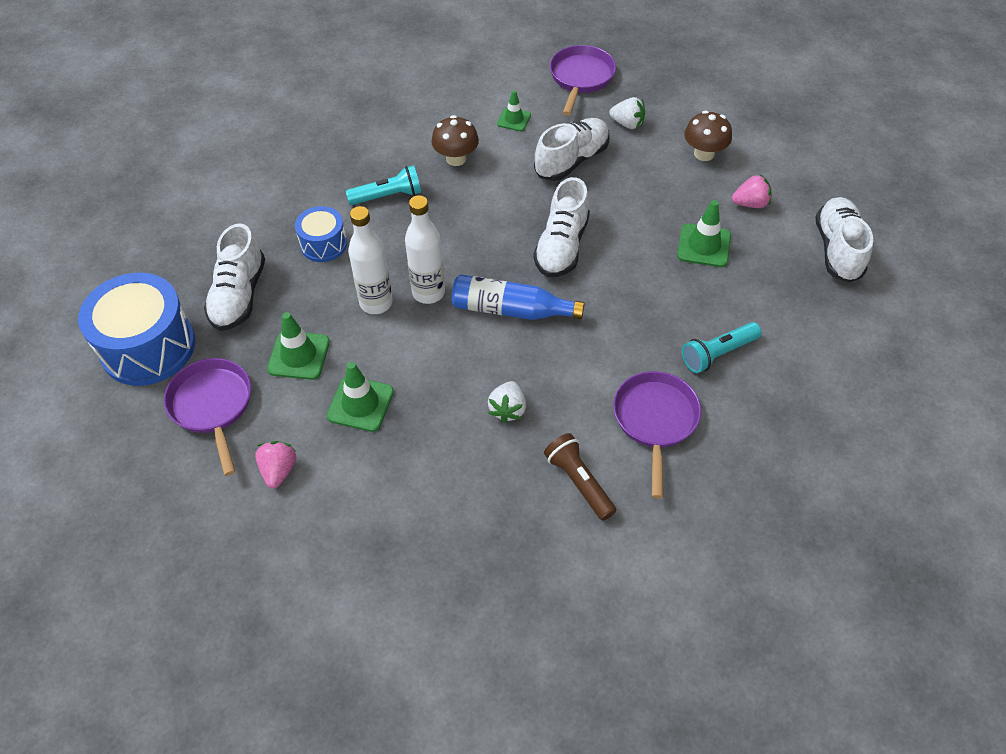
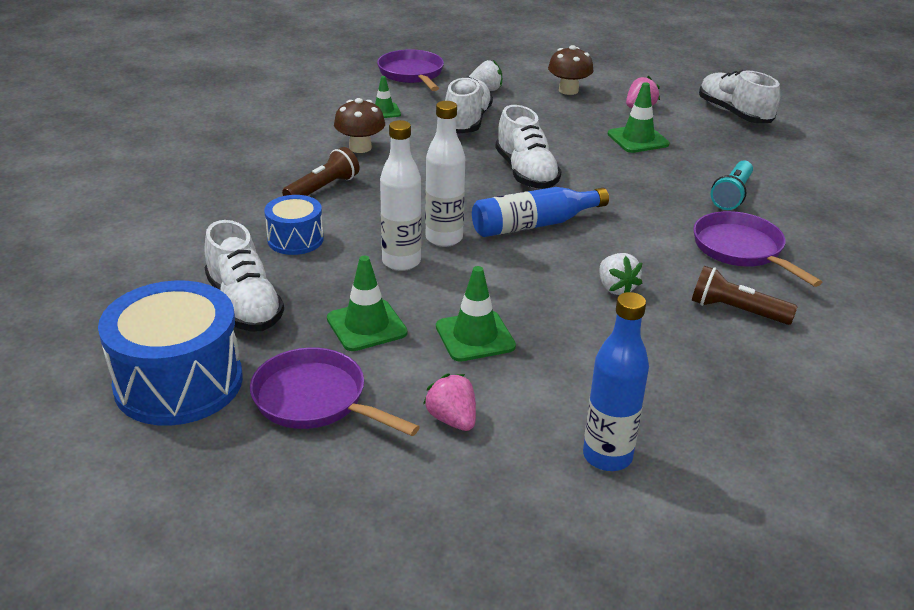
camera: 35 degrees left, 20 degrees down
(346, 559) = (607, 456): none -> blue bottle
(388, 196) = (323, 189): turquoise flashlight -> brown flashlight

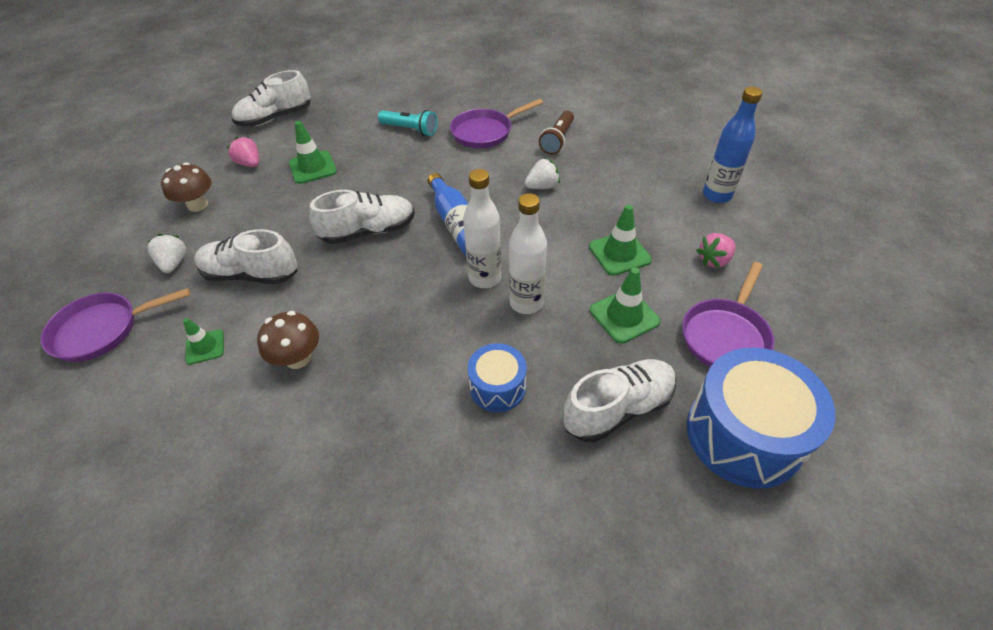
camera: 90 degrees left, 15 degrees up
(323, 189) = (392, 379): brown flashlight -> none

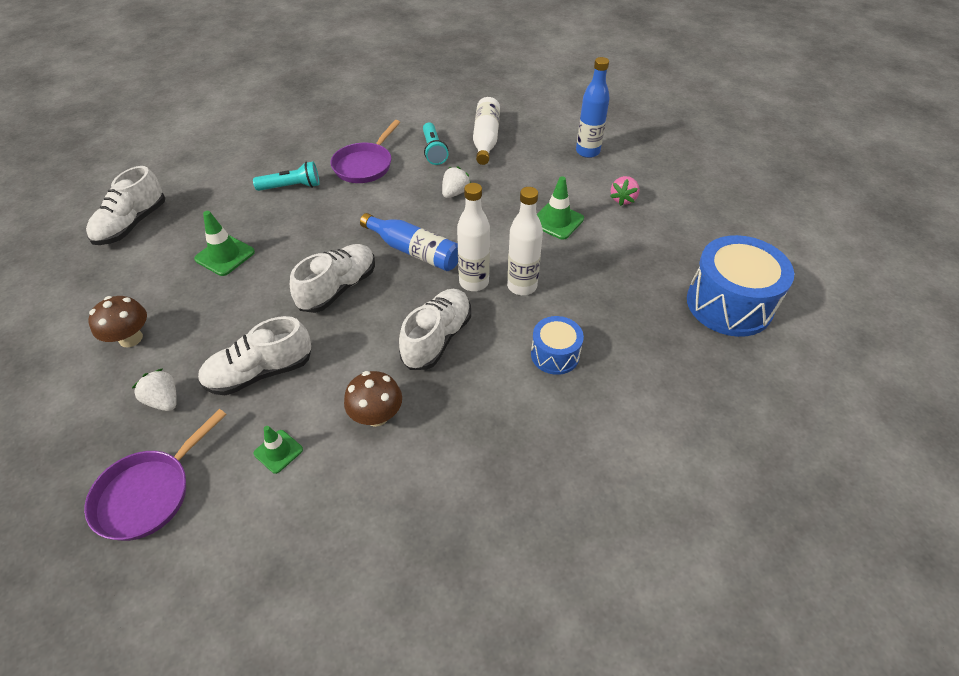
camera: 35 degrees left, 0 degrees up
(250, 164) = (149, 278): pink strawberry -> none
(557, 140) = (433, 151): brown flashlight -> turquoise flashlight
(618, 146) = (486, 139): none -> white bottle
(618, 408) = (645, 327): white shoe -> white shoe (437, 338)
(624, 316) = (597, 264): green traffic cone -> none
(725, 335) = (670, 247): purple pan -> none

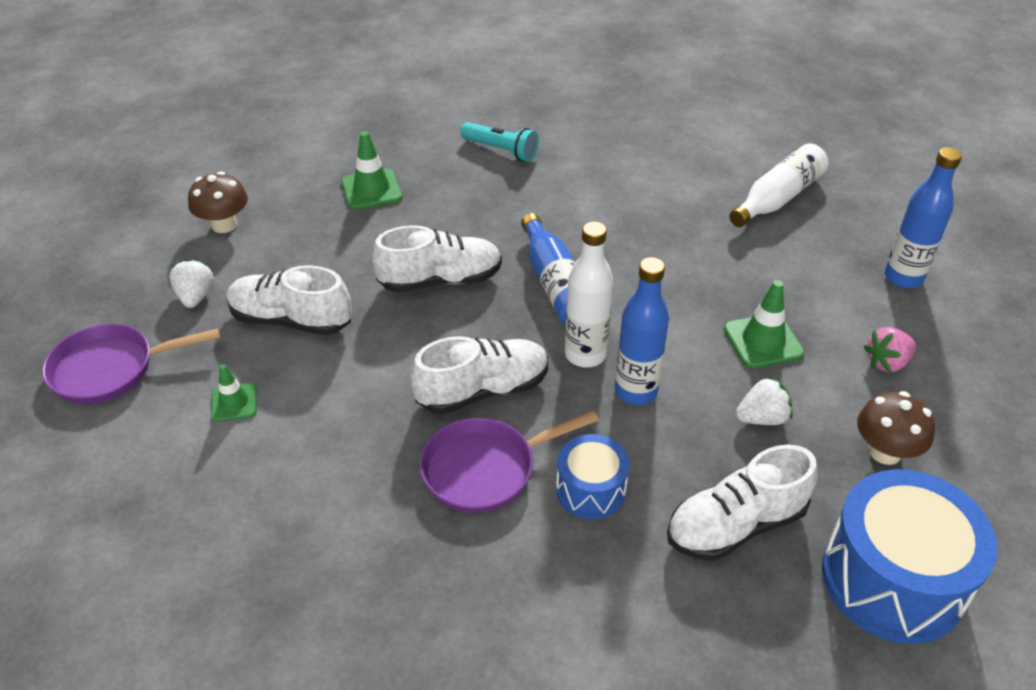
camera: 40 degrees right, 5 degrees down
(132, 224) = (325, 118): white shoe -> white shoe (735, 525)
(365, 165) = (601, 163): purple pan -> purple pan (485, 469)
(377, 415) = (346, 428): brown mushroom -> brown mushroom (885, 452)
(433, 151) = (697, 183): turquoise flashlight -> none
(455, 193) = (670, 244): white strawberry -> white strawberry (762, 418)
(522, 286) = (635, 391): white bottle -> blue bottle

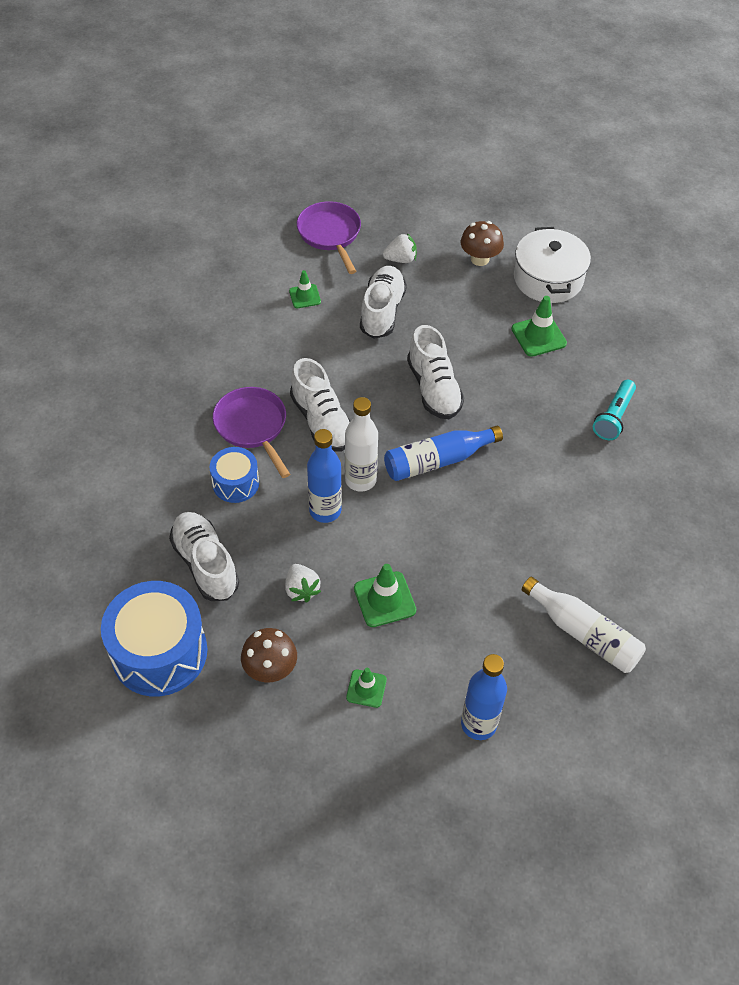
camera: 85 degrees right, 10 degrees up
(280, 174) = (548, 279): none -> white pot
(887, 362) = (366, 688): pink strawberry -> green traffic cone

